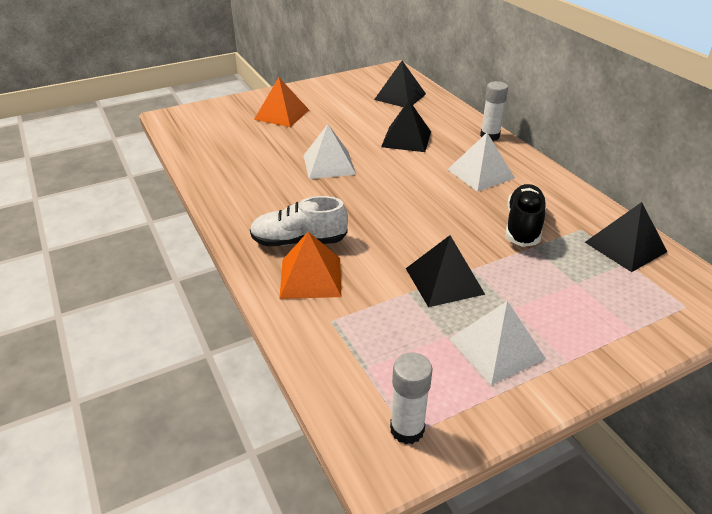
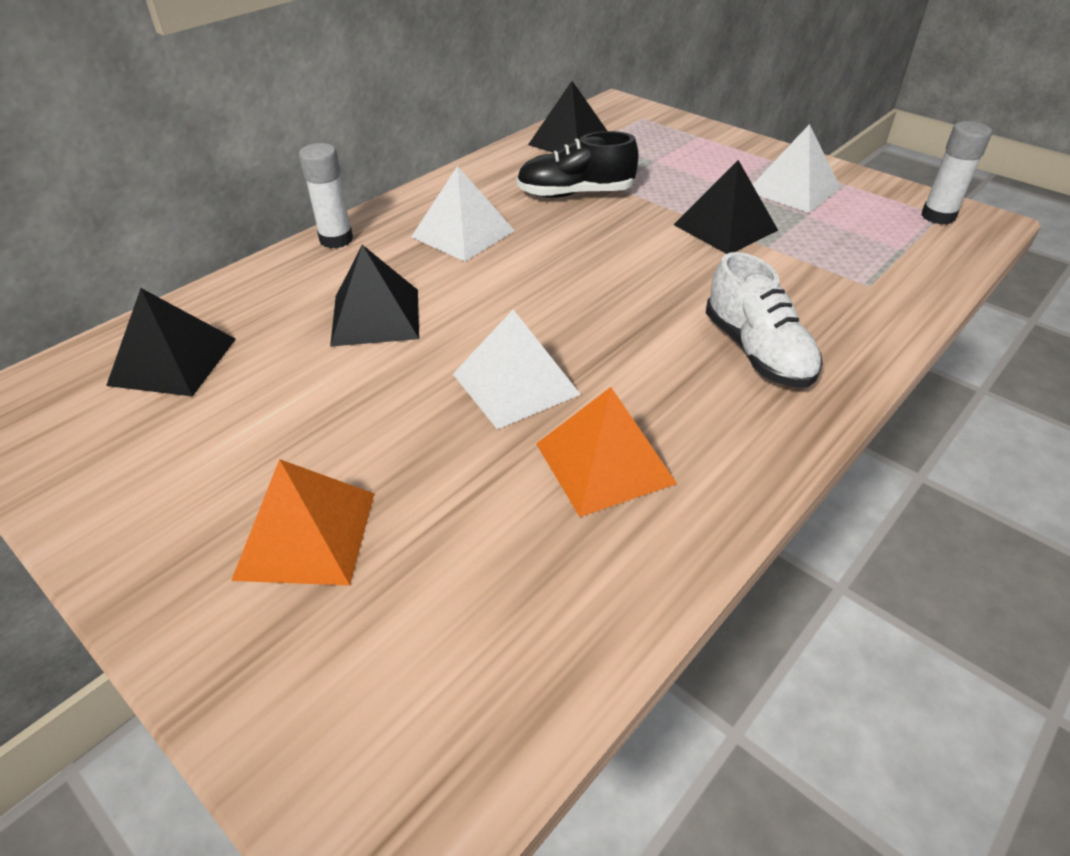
camera: 110 degrees left, 5 degrees up
(310, 277) = (818, 319): orange pyramid -> orange pyramid (604, 463)

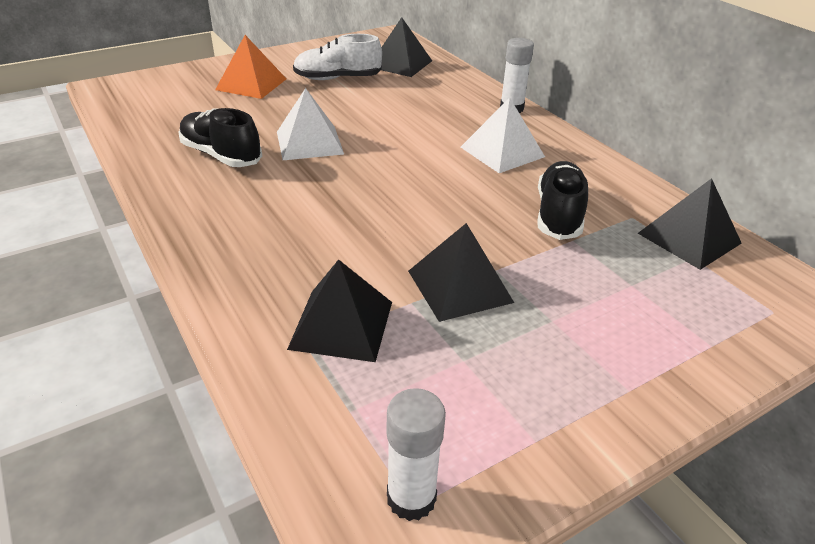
camera: 105 degrees right, 5 degrees down
(375, 317) = (408, 112): black pyramid -> black pyramid (341, 324)
(604, 463) = (221, 155): orange pyramid -> black shoe
(757, 352) = (265, 238): white shoe -> white shoe (337, 78)
(793, 189) = (533, 375): white pyramid -> none

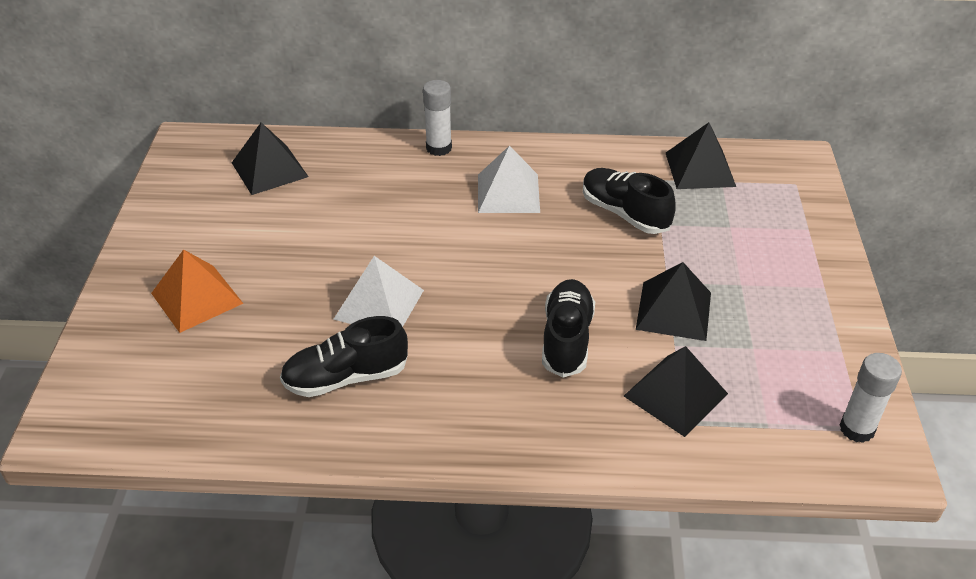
camera: 55 degrees left, 5 degrees up
(337, 78) = (255, 228): white shoe -> none
(356, 236) = (566, 339): none -> black shoe

